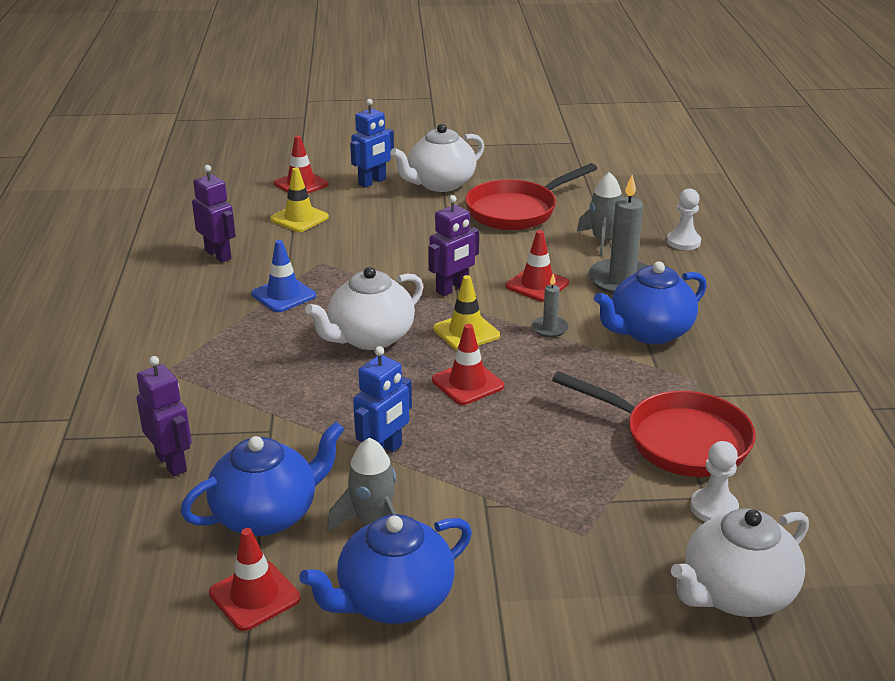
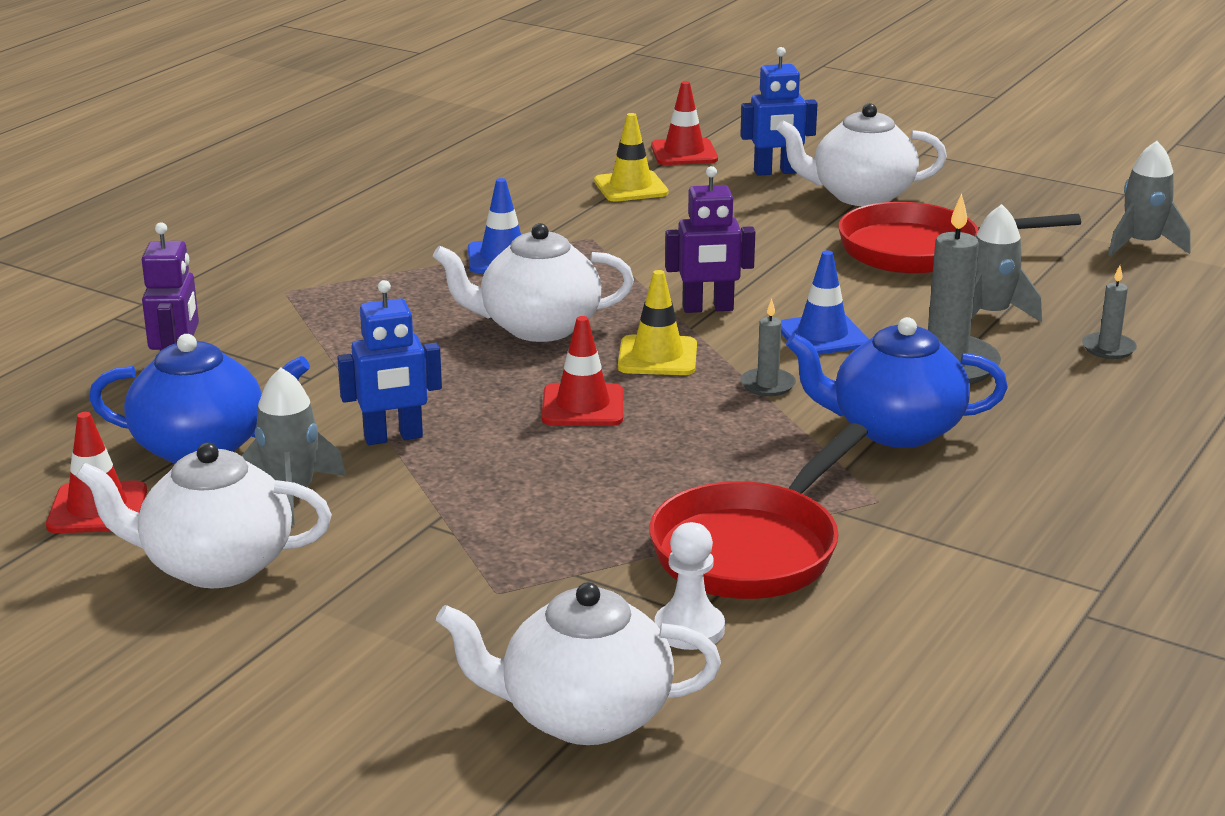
camera: 35 degrees right, 5 degrees down
(218, 255) = (488, 199): purple robot -> none
(394, 600) = (215, 565): blue teapot -> white teapot
(537, 285) = (822, 336): red traffic cone -> blue traffic cone
(619, 172) = (1142, 245): none -> grey rocket
(677, 440) = (752, 548): red pan -> red pan turned 60 degrees clockwise
(683, 242) = (1108, 348): white pawn -> grey candle

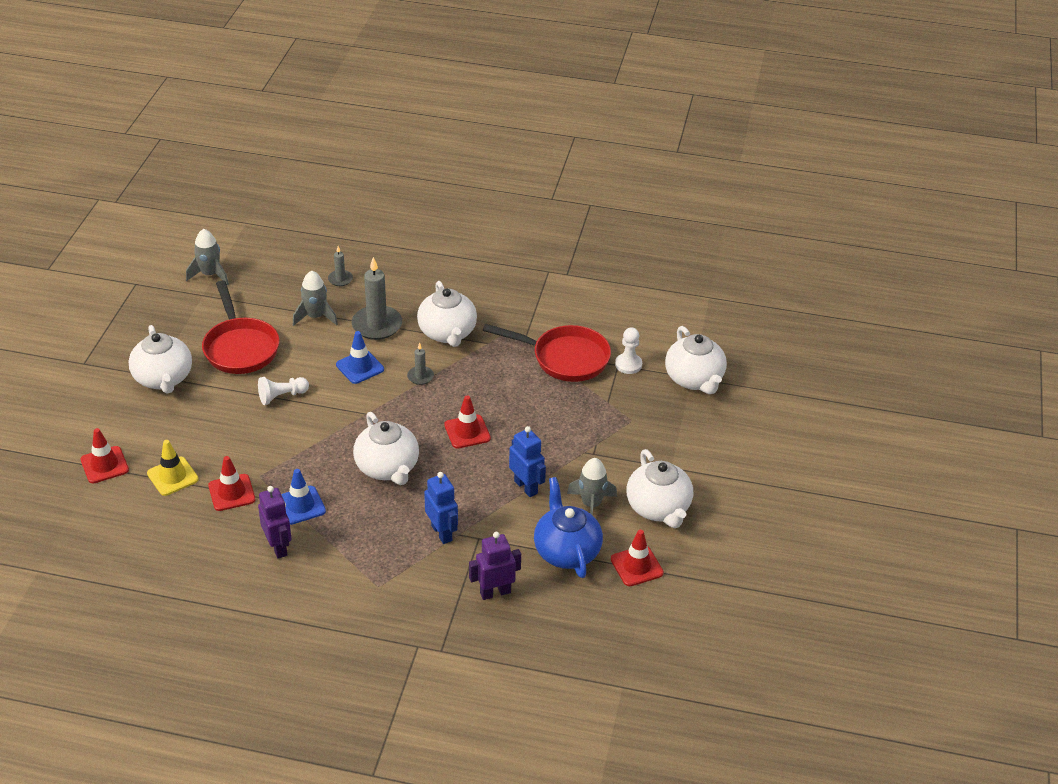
camera: 110 degrees left, 15 degrees up
(568, 218) = (231, 493): none -> red traffic cone
(657, 356) = (405, 418): yellow traffic cone -> none
(708, 308) = (342, 411): purple robot -> purple robot (278, 547)
(773, 268) = (282, 396): none -> white pawn
(776, 172) = (131, 418): blue robot -> blue robot (442, 533)
(895, 430) = (447, 333): blue teapot -> white teapot

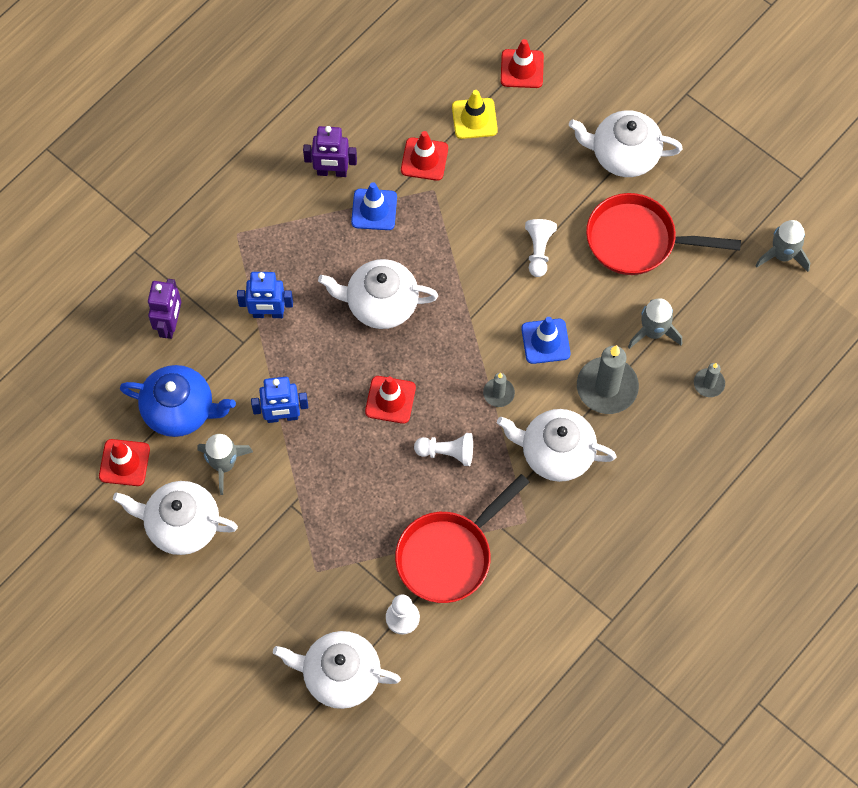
camera: 120 degrees right, 25 degrees up
(488, 386) = (447, 452): none -> white pawn

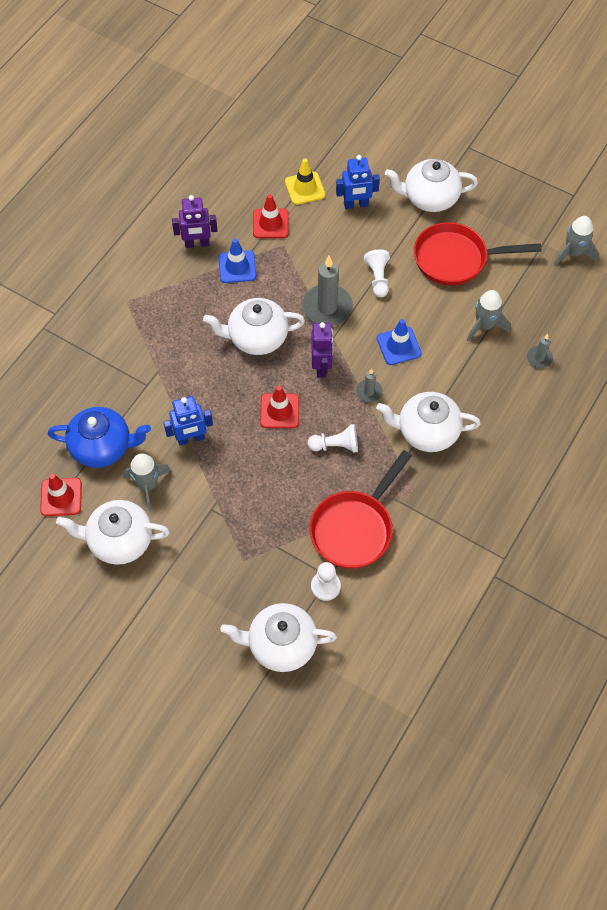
camera: 10 degrees left, 5 degrees down
(170, 324) = (82, 380): purple robot -> purple robot (321, 366)
(268, 313) = (164, 359): blue robot -> blue robot (356, 205)
(522, 69) = (335, 147): red traffic cone -> none
(607, 387) = (457, 373): grey candle -> grey candle (327, 307)

